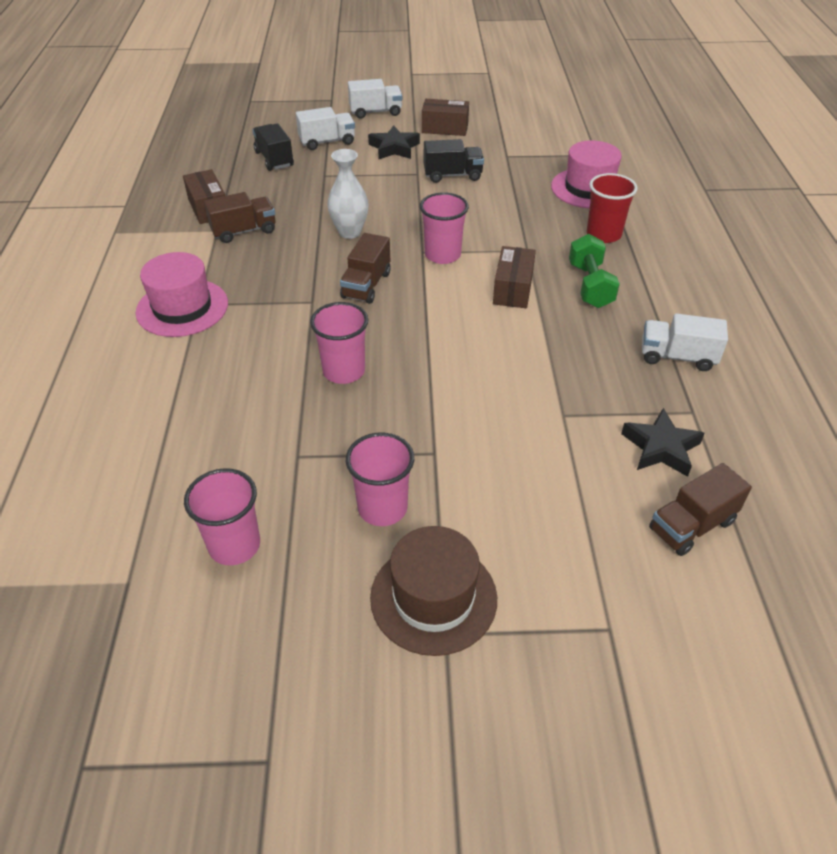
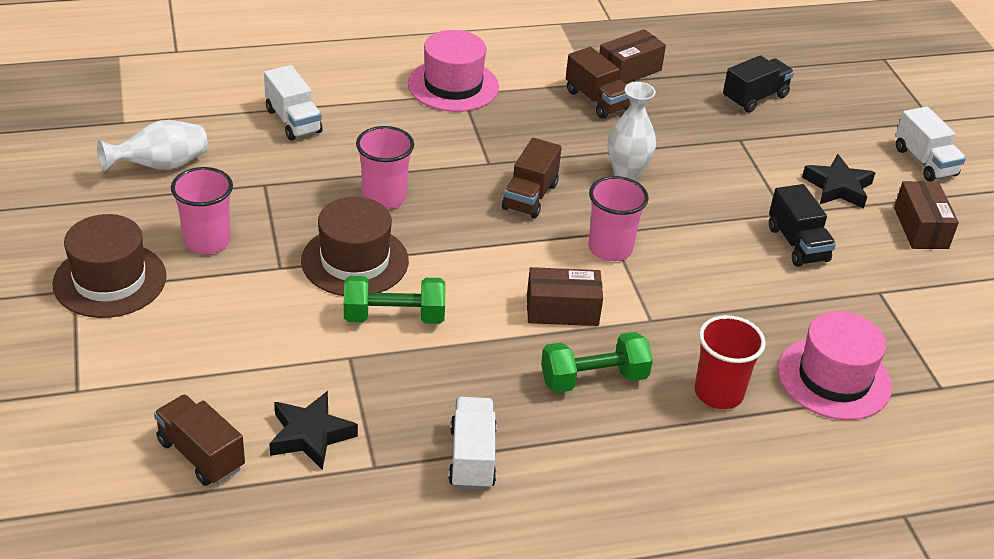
camera: 75 degrees right, 5 degrees down
(234, 545) = (161, 166): pink cup -> white vase
(327, 142) = (819, 131): white truck -> white truck (293, 121)
(366, 285) = (530, 196): brown truck -> brown truck turned 75 degrees counterclockwise
(433, 399) = (355, 261): none -> brown hat
(513, 382) = (394, 317): none -> green dumbbell

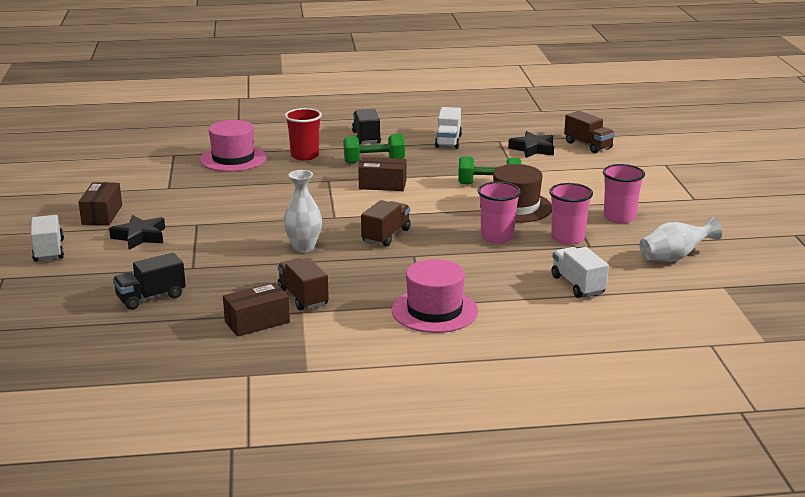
camera: 170 degrees left, 15 degrees down
(110, 280) = (674, 202): brown hat -> none
(610, 248) = (338, 209): pink cup -> pink cup (567, 238)
(797, 244) = (202, 209): black truck -> black truck (366, 138)

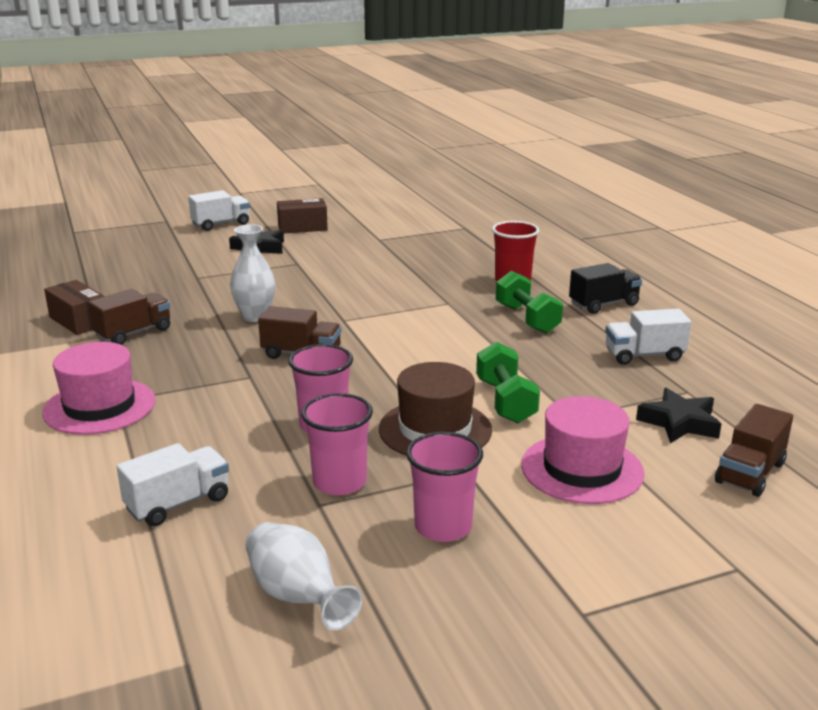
camera: 75 degrees right, 0 degrees up
(151, 297) = (131, 272): black truck -> none
(233, 159) = (475, 252): pink hat -> pink hat (582, 469)
(382, 185) = (455, 333): brown box -> none

